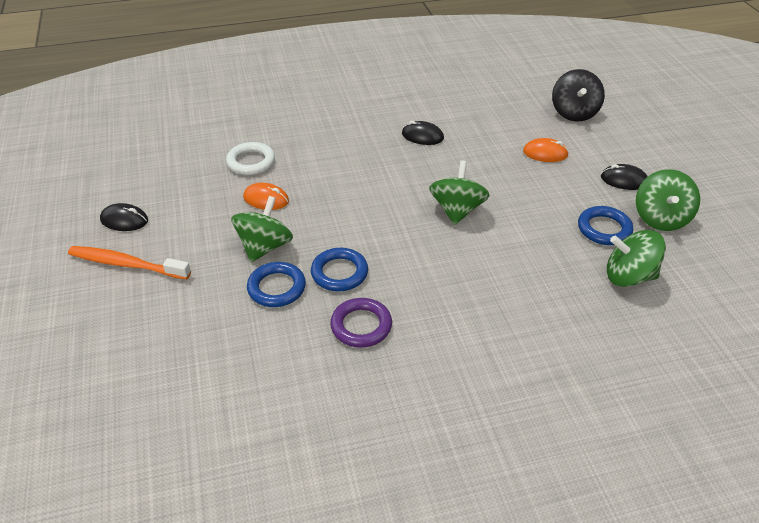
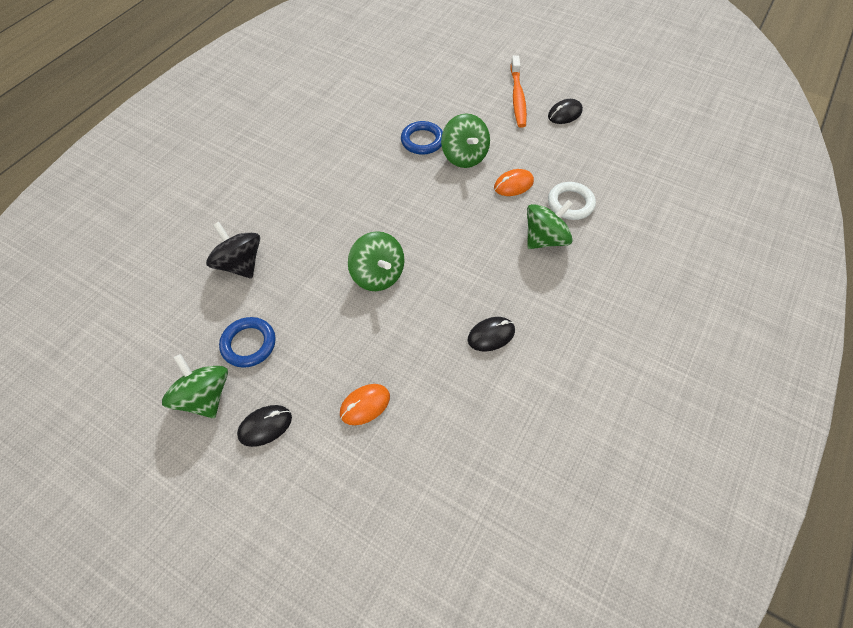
camera: 135 degrees right, 15 degrees up
(126, 264) = (517, 97): orange toothbrush -> orange toothbrush turned 120 degrees clockwise
(339, 273) = (399, 173): blue ring -> none
(361, 326) = (350, 154): purple ring -> none
(574, 112) = (387, 510): black spinning top -> black spinning top (240, 264)
(629, 276) = (203, 308): green spinning top -> green spinning top (545, 239)

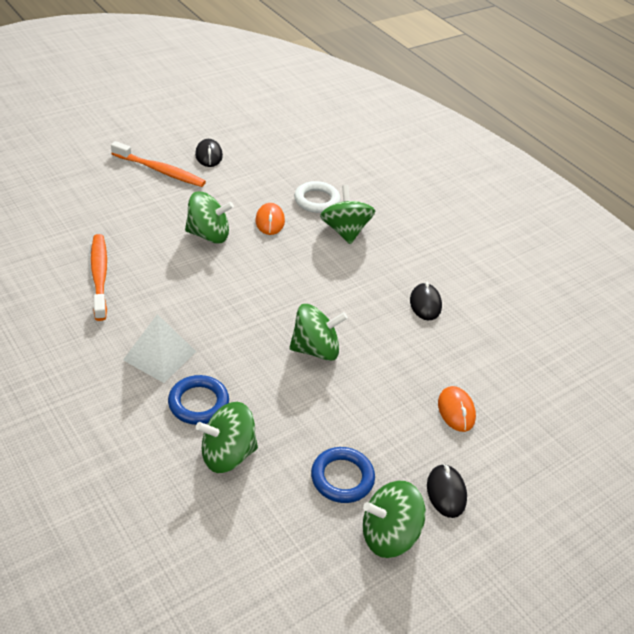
camera: 70 degrees left, 15 degrees down
(240, 264) = (227, 454): black spinning top -> green spinning top
(314, 187) = (159, 355): none -> white pyramid
(373, 122) = (99, 276): none -> orange toothbrush
(422, 141) = (162, 253): blue ring -> blue ring (198, 403)

